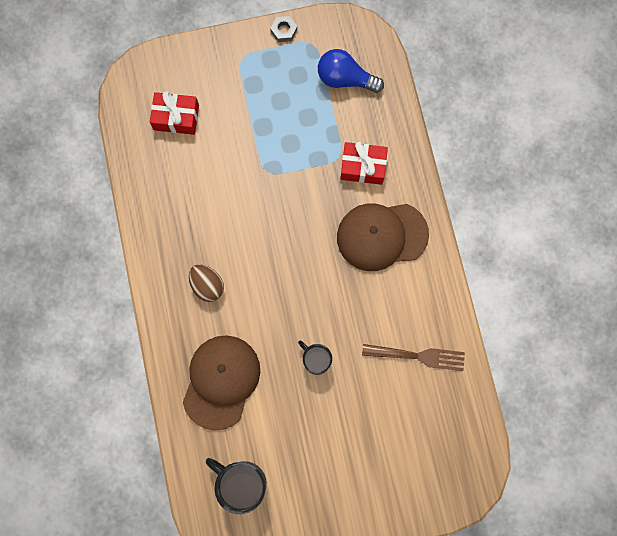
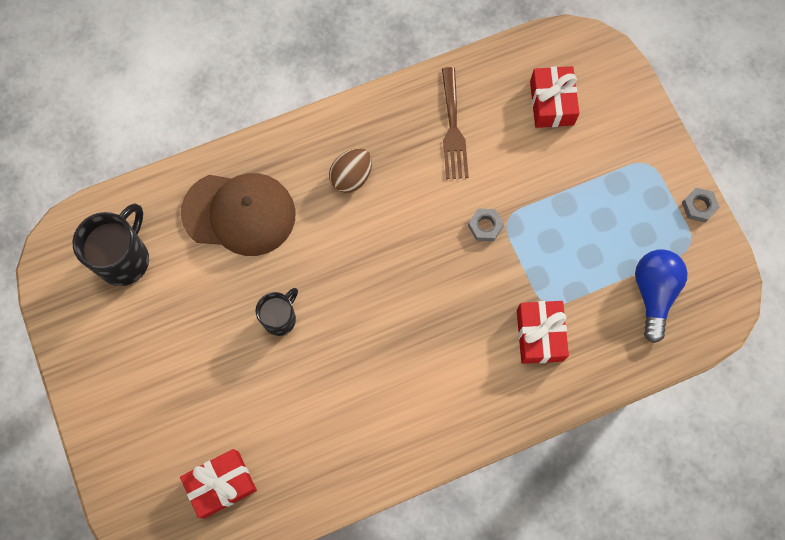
camera: 80 degrees right, 5 degrees down
(269, 189) = (485, 226): none -> grey nut
(381, 236) = (452, 373): brown cap -> none
(418, 356) = (304, 445): brown fork -> brown fork (453, 129)
(438, 424) = (221, 484): none -> red gift

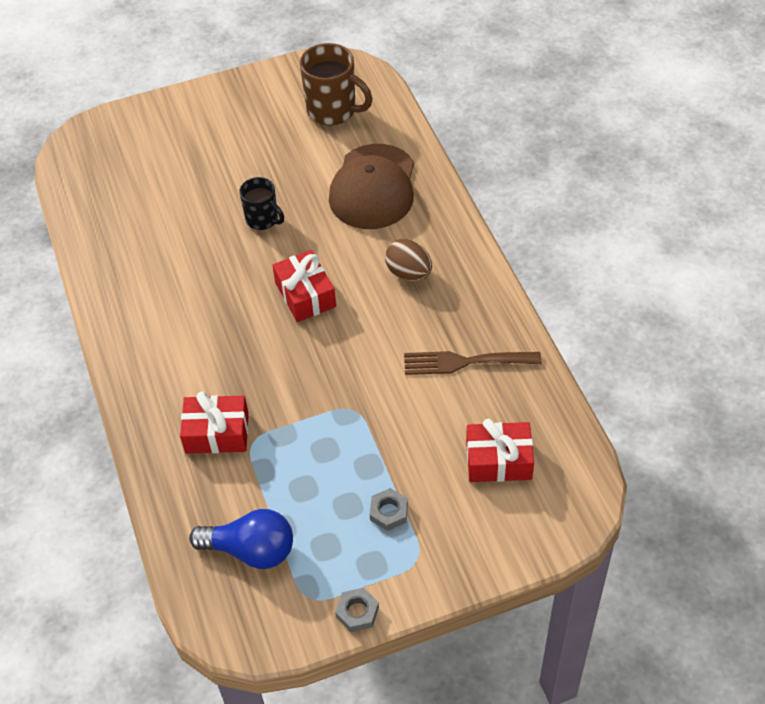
camera: 95 degrees right, 20 degrees down
(125, 259) = (333, 111): black mug -> brown mug
(221, 484) = (115, 183): red gift -> red gift (305, 295)
(485, 226) = (346, 388): grey nut -> grey nut (389, 512)

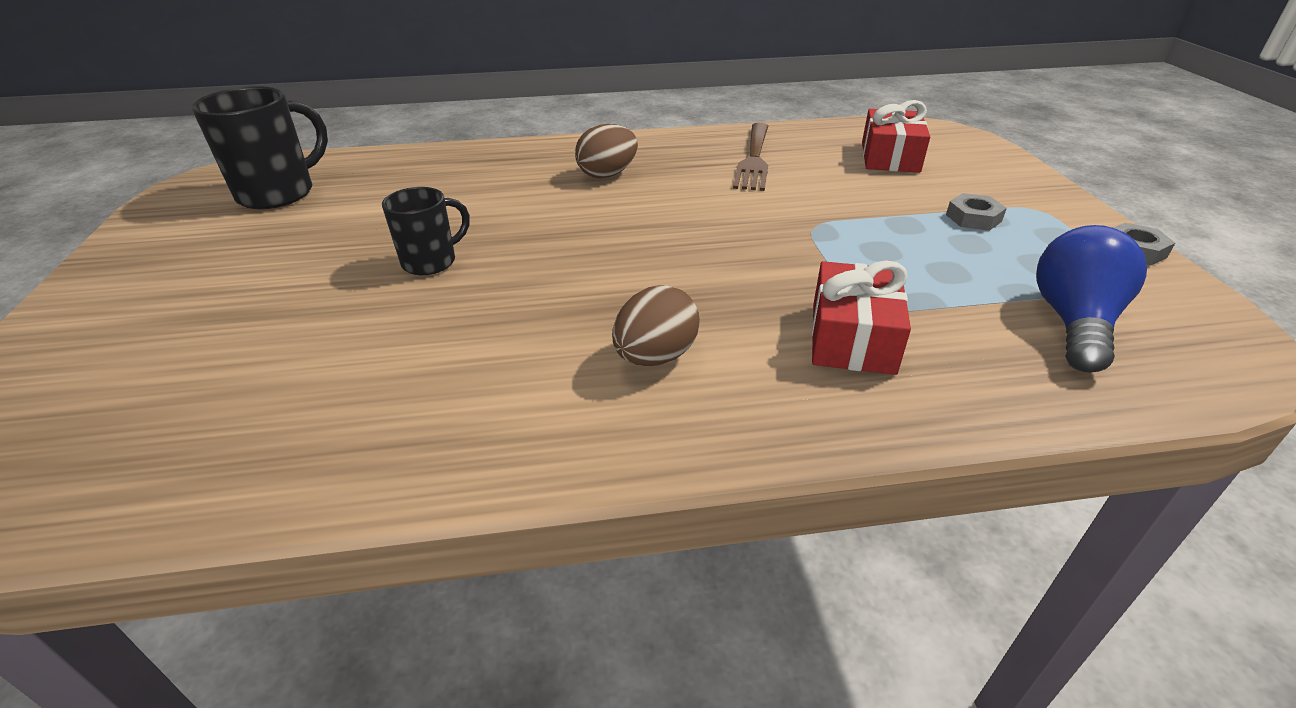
camera: 80 degrees left, 15 degrees down
(186, 345) = (655, 357): none -> brown egg
(305, 295) = (604, 241): red gift -> none
(333, 111) = (279, 193): brown mug -> black mug
(373, 187) = (449, 181): brown cap -> none

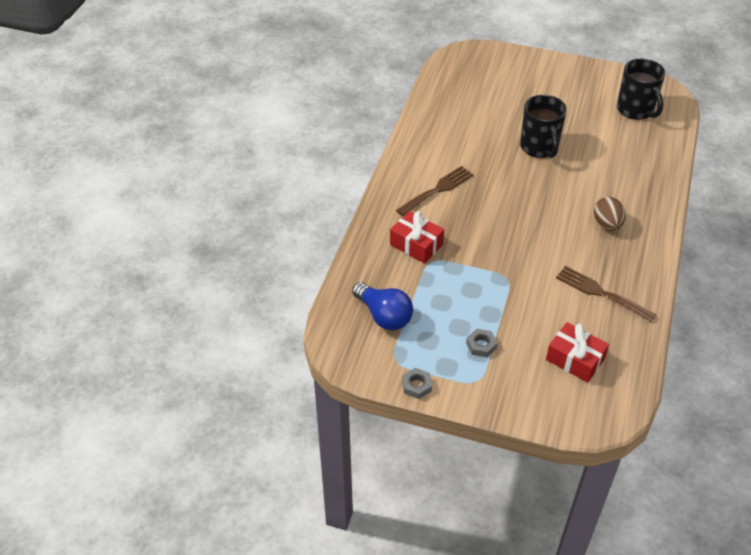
camera: 115 degrees right, 10 degrees up
(431, 262) = (539, 148): black mug -> black mug, size x1.61
(655, 357) = (437, 190): brown egg -> brown fork

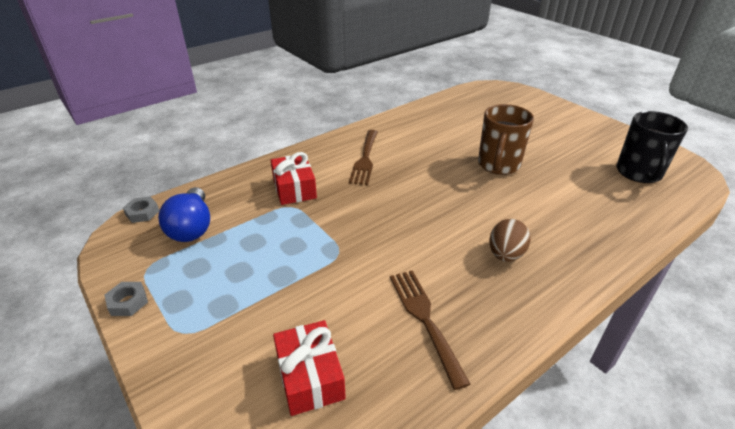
camera: 35 degrees right, 10 degrees down
(437, 190) = (365, 159): brown fork -> brown fork turned 105 degrees clockwise
(481, 345) = (234, 300): grey nut -> grey nut (142, 213)
(539, 148) = (498, 165): black mug -> brown mug

